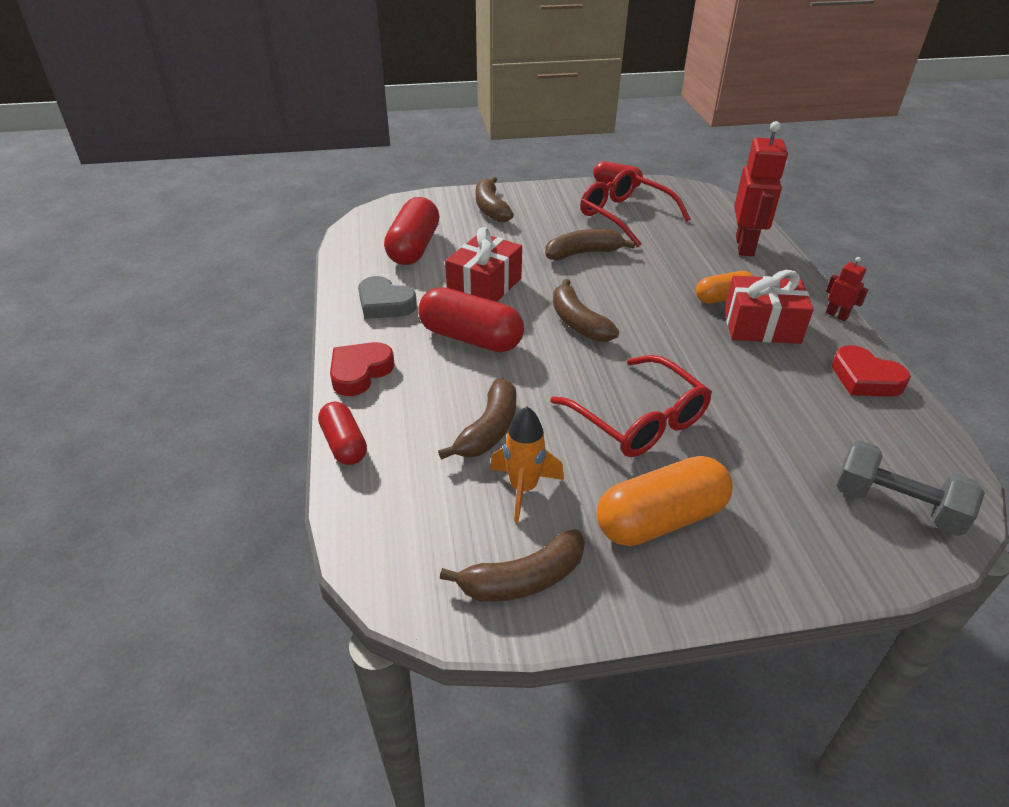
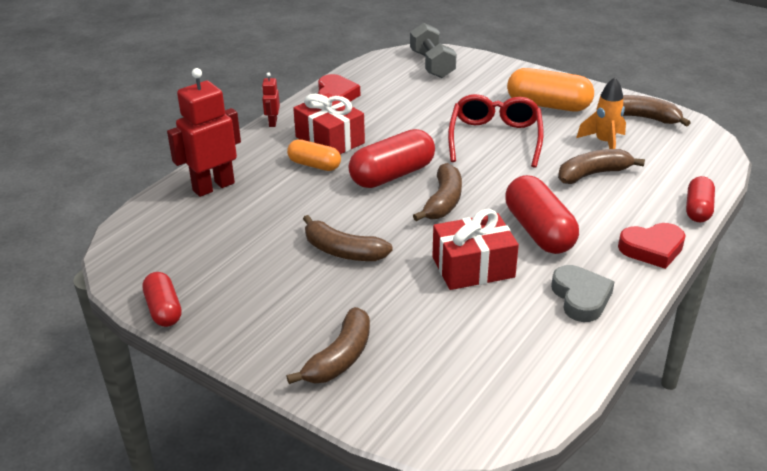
camera: 135 degrees left, 5 degrees down
(414, 248) = (488, 349): red capsule -> red capsule (392, 175)
(625, 216) = (237, 266): red glasses -> none

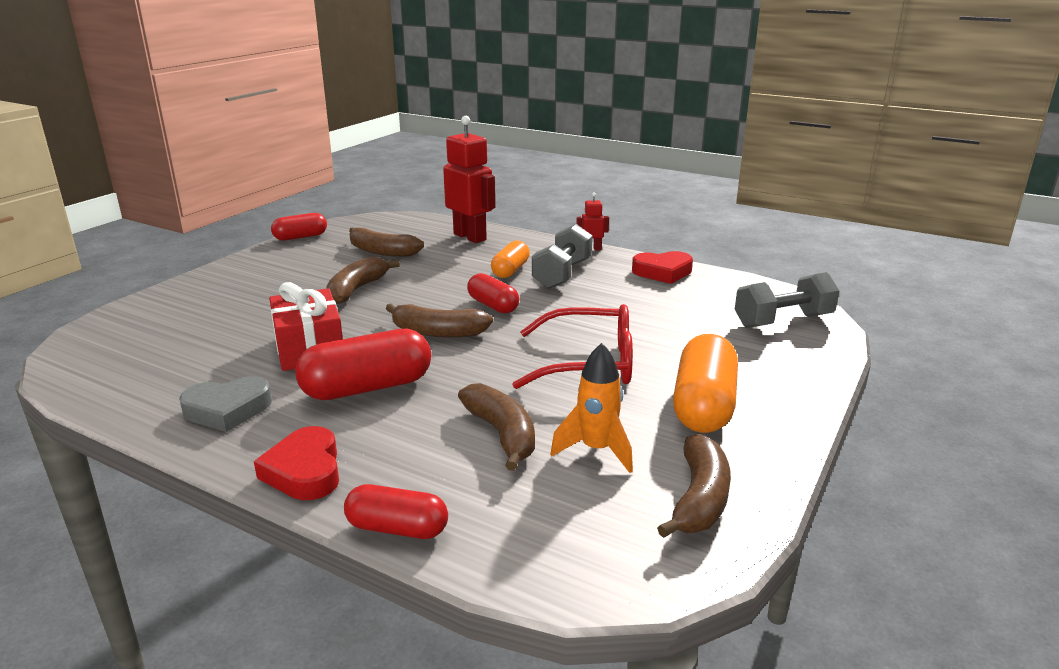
camera: 85 degrees right, 10 degrees down
(330, 140) = (562, 274): red gift -> grey dumbbell
(340, 358) = (207, 295): brown banana -> brown banana (382, 252)
(392, 175) = (493, 305): red capsule -> red capsule, size x0.61

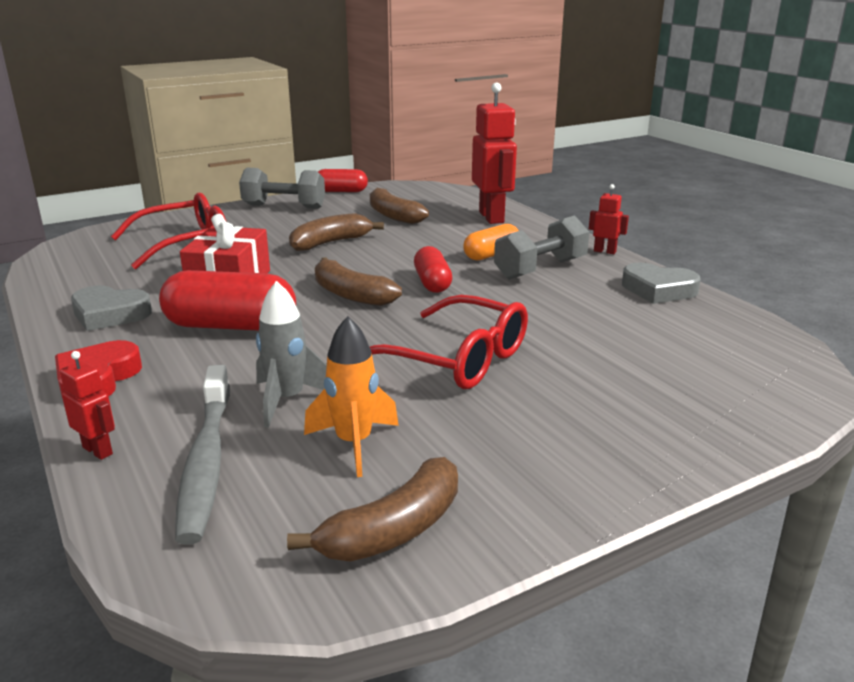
camera: 30 degrees right, 0 degrees up
(206, 322) = (184, 244): none -> red glasses
(397, 528) = (98, 450): red capsule -> red robot
(502, 434) = (287, 400): brown banana -> grey rocket
(502, 503) = (206, 461): none -> grey toothbrush
(662, 272) = (658, 290): red heart -> grey heart
(703, 405) = (525, 437): orange capsule -> none
(783, 321) = (747, 375): grey dumbbell -> grey dumbbell (284, 207)

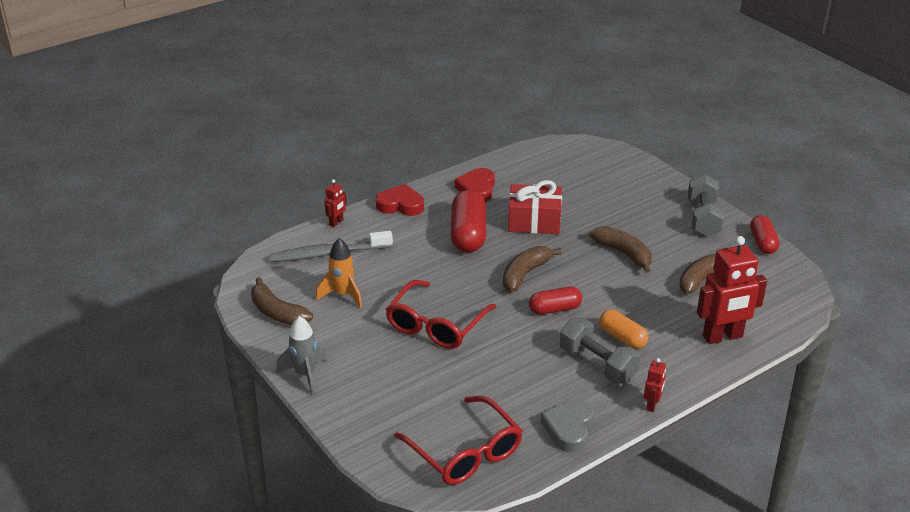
camera: 85 degrees right, 10 degrees up
(109, 314) = (477, 189): grey heart -> red heart
(184, 244) = (599, 189): red glasses -> red glasses (465, 452)
(287, 400) = (383, 268): grey rocket -> grey rocket (305, 375)

